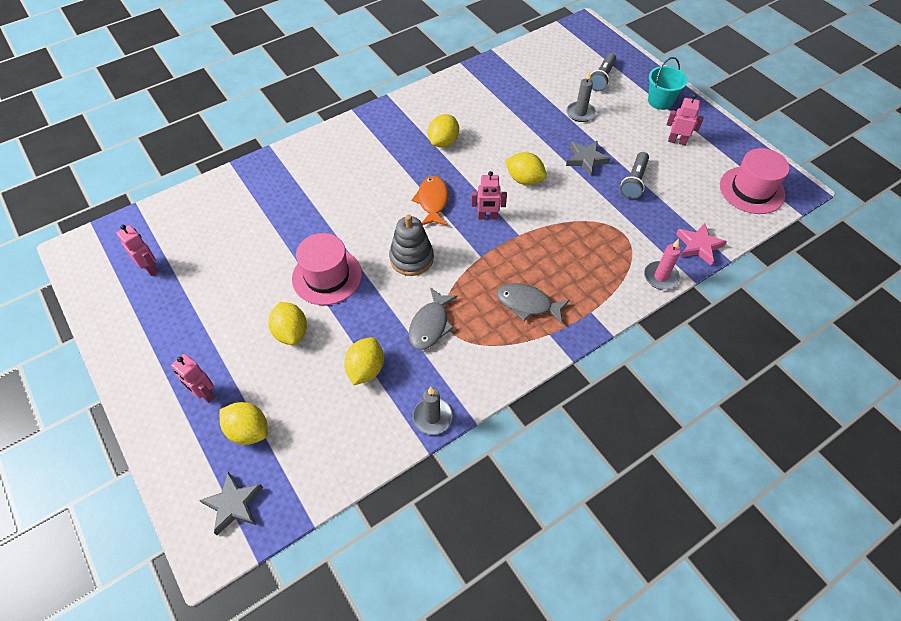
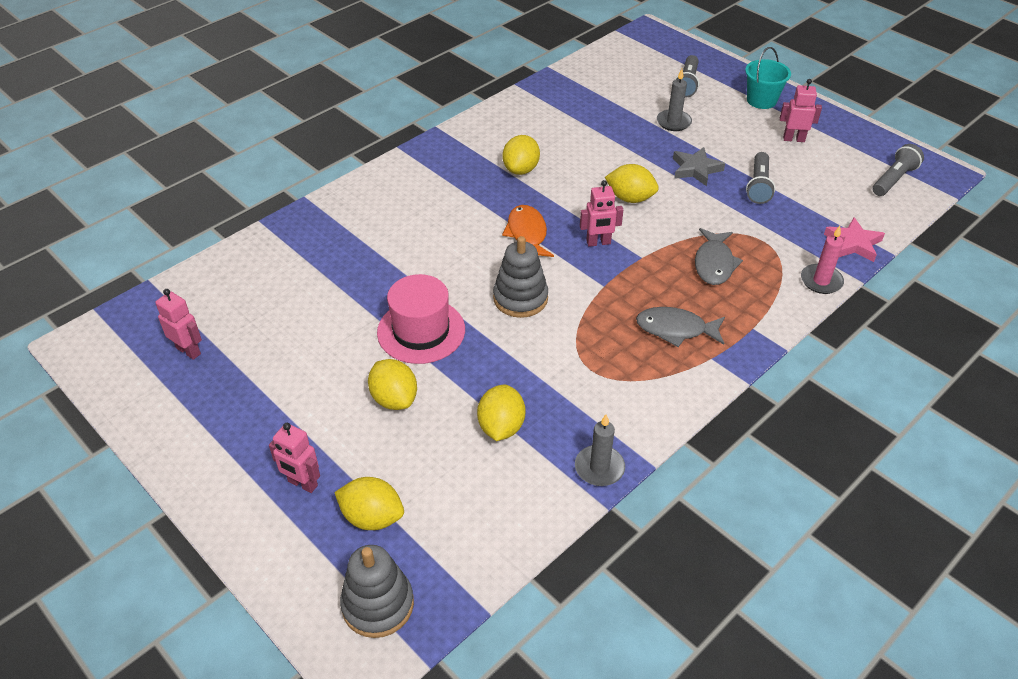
camera: 10 degrees left, 10 degrees down
(233, 504) = (378, 604): grey star -> grey stacking toy
(430, 325) = (566, 367): grey fish -> grey fish (714, 263)
(751, 190) = (894, 179): pink hat -> grey flashlight

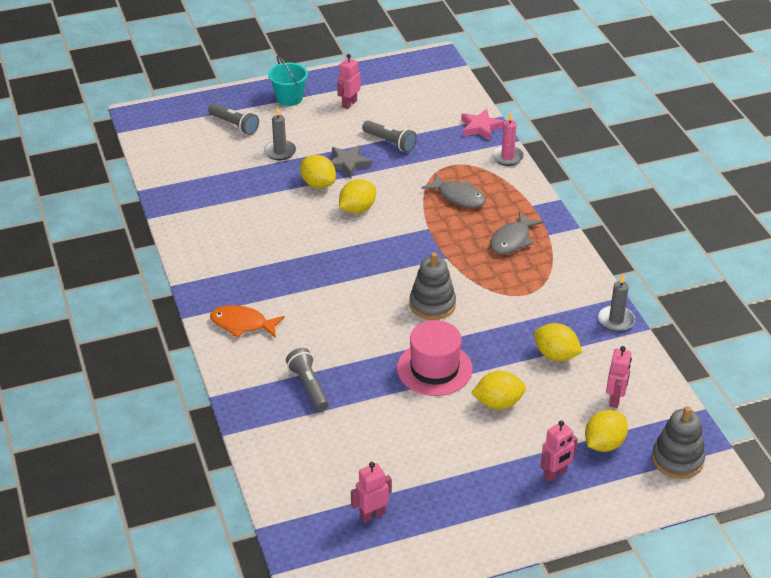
camera: 65 degrees left, 5 degrees down
(521, 169) = (276, 254): yellow lemon -> yellow lemon (318, 184)
(527, 234) = (361, 277): orange fish -> orange fish (242, 324)
(598, 243) = (397, 244): pink robot -> pink robot (615, 399)
(894, 179) = (429, 81): grey flashlight -> grey flashlight (308, 386)

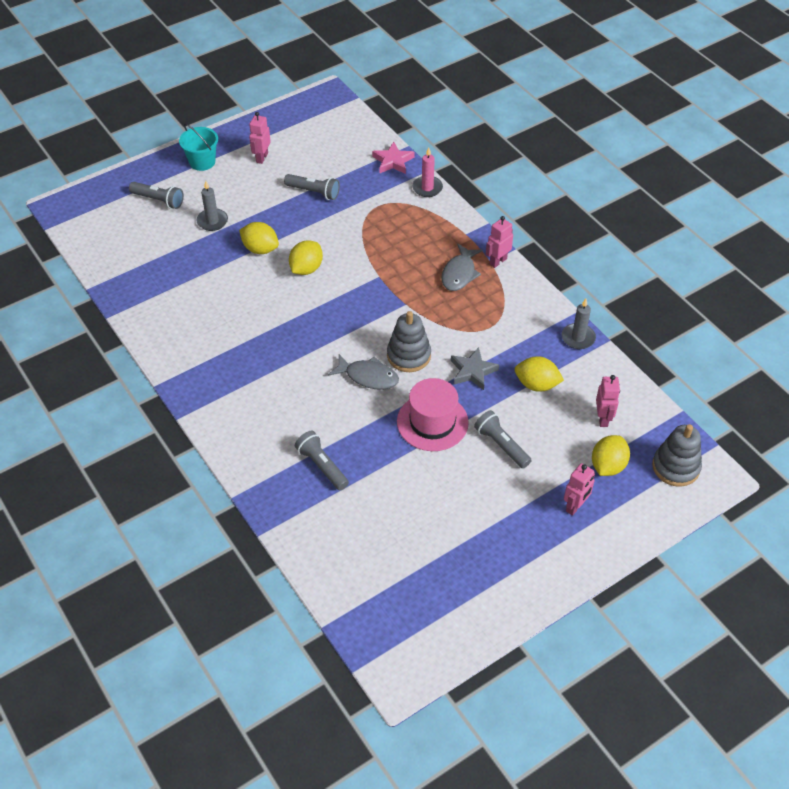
camera: 15 degrees left, 10 degrees up
(242, 324) = (237, 413): orange fish -> none
(348, 164) = (281, 222): grey star -> grey star (473, 371)
(372, 515) = (425, 587): pink robot -> pink robot (498, 261)
(458, 197) = (396, 238): grey fish -> grey fish (368, 376)
(498, 403) = (501, 445): yellow lemon -> grey flashlight

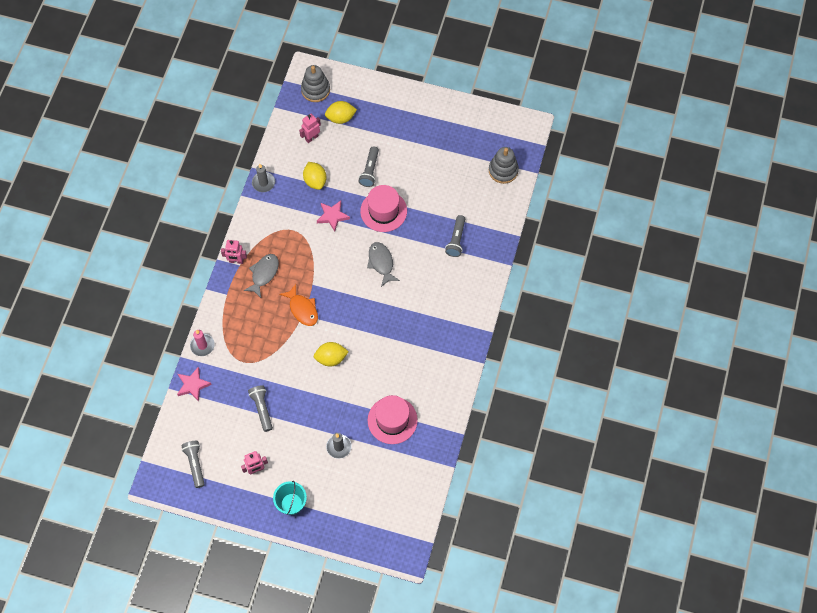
camera: 130 degrees left, 15 degrees up
(158, 200) = (349, 497): grey flashlight -> grey flashlight (195, 464)
(188, 274) = (392, 420): none -> pink hat
(260, 249) = (337, 398): yellow lemon -> none
(385, 279) = (302, 309): none -> orange fish
(408, 355) = (349, 254): grey stacking toy -> grey stacking toy (503, 170)
(459, 273) = (264, 274): grey fish -> grey fish turned 45 degrees counterclockwise
(473, 371) = (332, 216): grey star -> pink star
(575, 506) = (378, 117): pink robot -> none

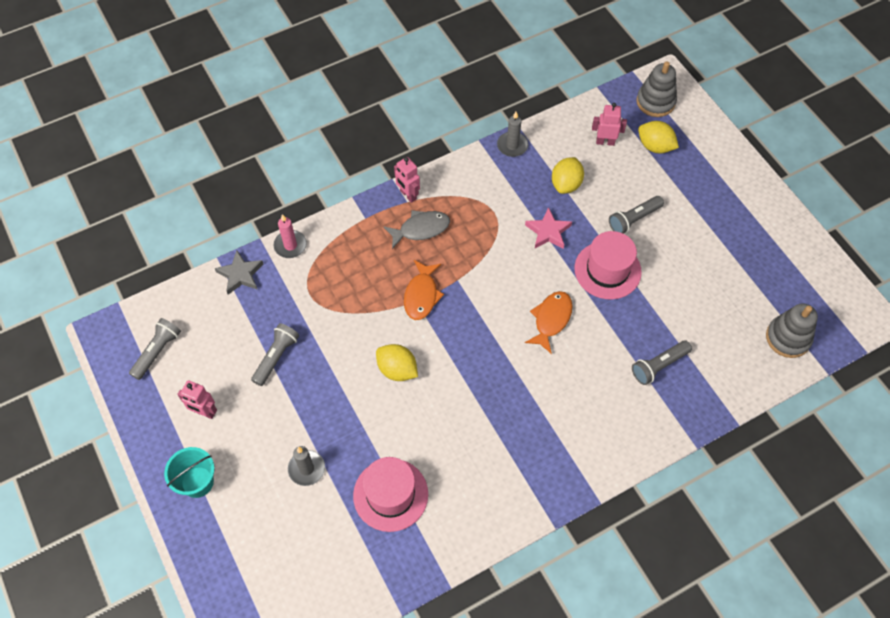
camera: 45 degrees right, 5 degrees down
(193, 385) = (240, 274): pink star -> grey star
(381, 263) = (551, 319): grey fish -> orange fish

